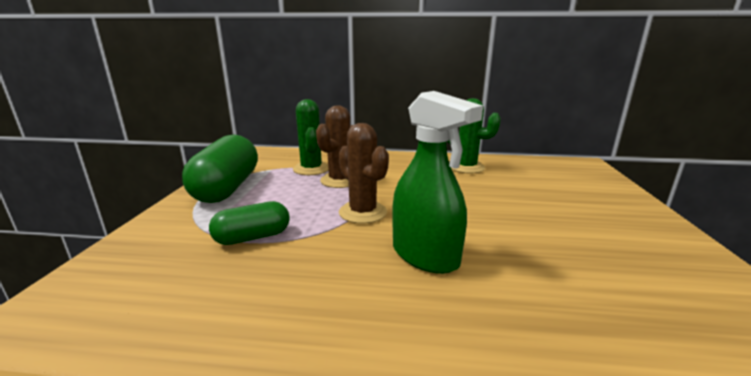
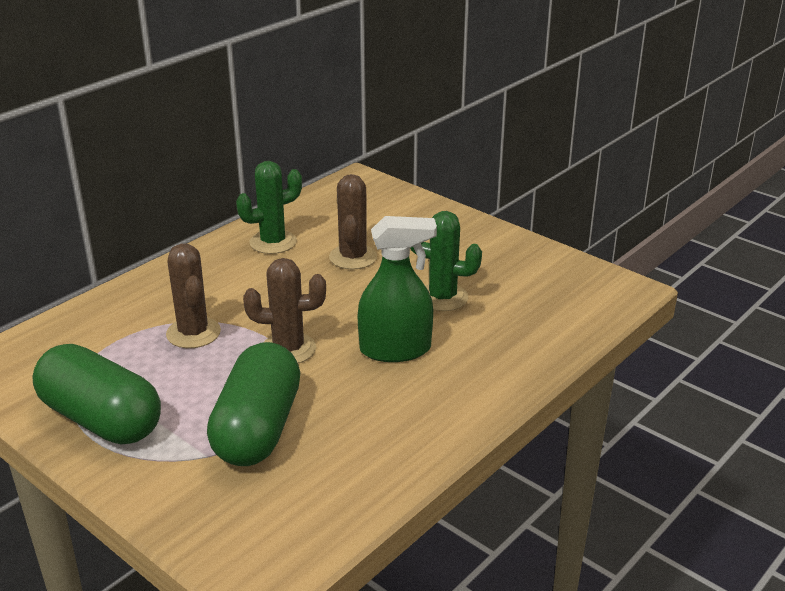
camera: 55 degrees left, 10 degrees up
(252, 237) = (258, 429): green capsule -> green capsule, size x1.80
(311, 169) = (127, 340): green cactus -> green cactus (442, 297)
(504, 193) = (353, 257): none -> brown cactus

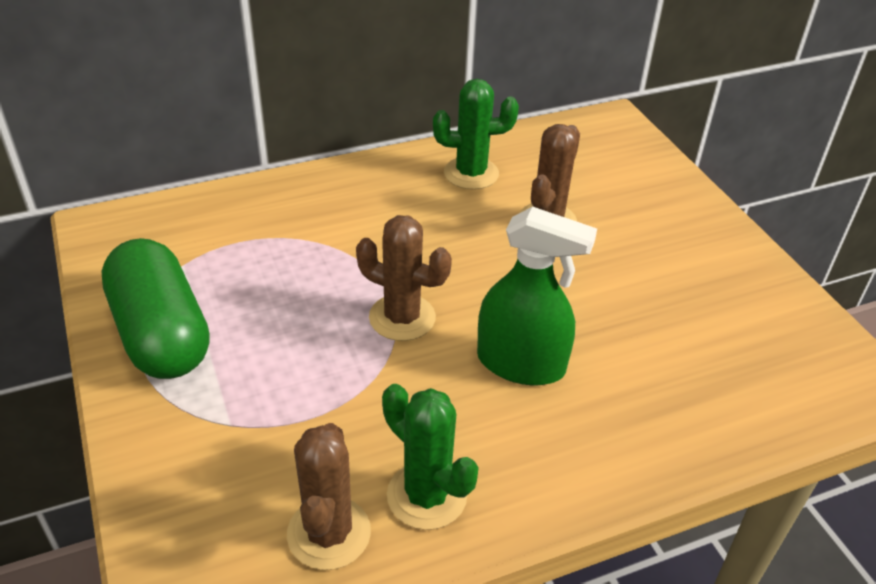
camera: 25 degrees right, 10 degrees up
(193, 333) = (318, 260): brown cactus -> brown cactus (329, 533)
(258, 429) = (304, 411): green capsule -> none
(442, 297) = (620, 311): green cactus -> green cactus (426, 495)

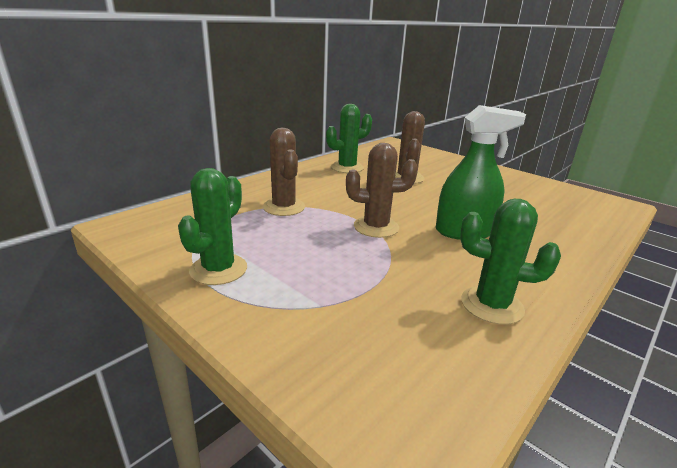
camera: 25 degrees left, 15 degrees down
(161, 334) = (218, 269): green capsule -> green cactus
(329, 533) = (458, 347): brown cactus -> brown cactus (284, 207)

